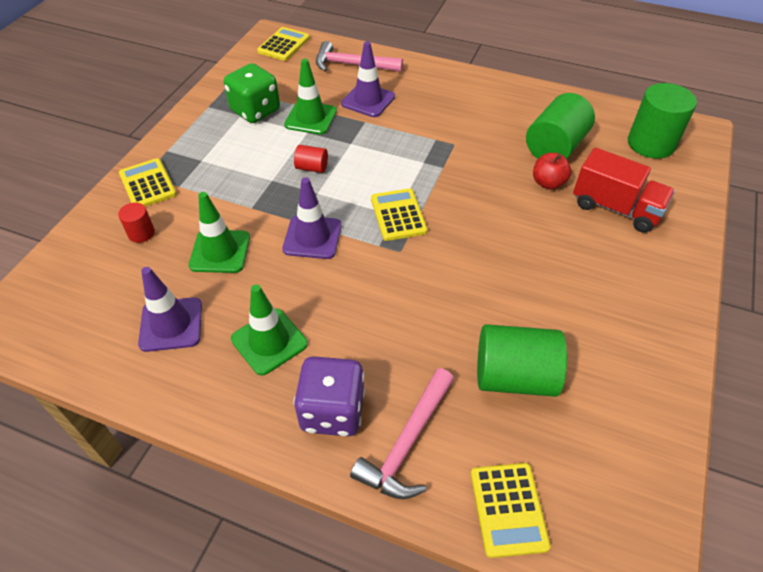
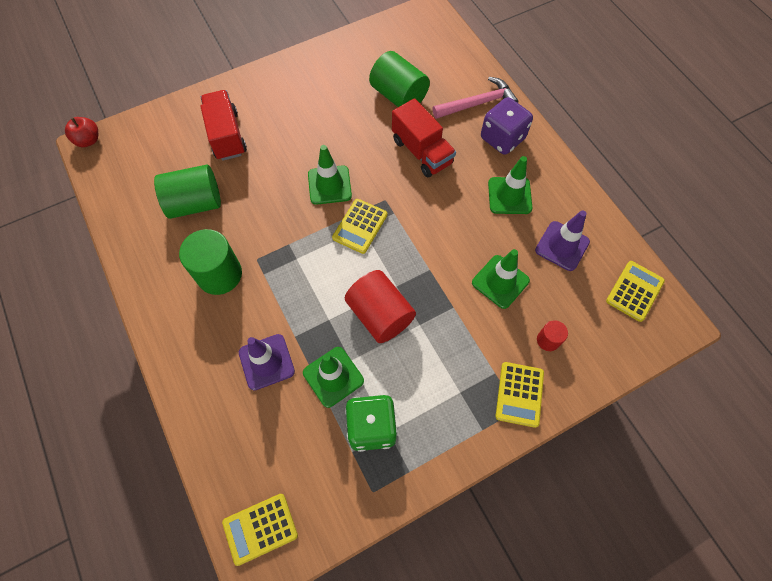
camera: 140 degrees left, 15 degrees up
(312, 168) = (380, 315): red cylinder -> red cylinder, size x2.04
(312, 237) = (430, 249): purple traffic cone -> none
(352, 65) = (230, 428): pink hammer -> none
(413, 324) = (422, 152): none -> red truck
(467, 229) = (329, 185): none -> green traffic cone
(508, 509) = (458, 56): yellow calculator -> yellow calculator (634, 291)
(548, 183) = (239, 180): red apple -> red apple (88, 140)
(651, 143) = (134, 159): green cylinder -> green cylinder (219, 274)

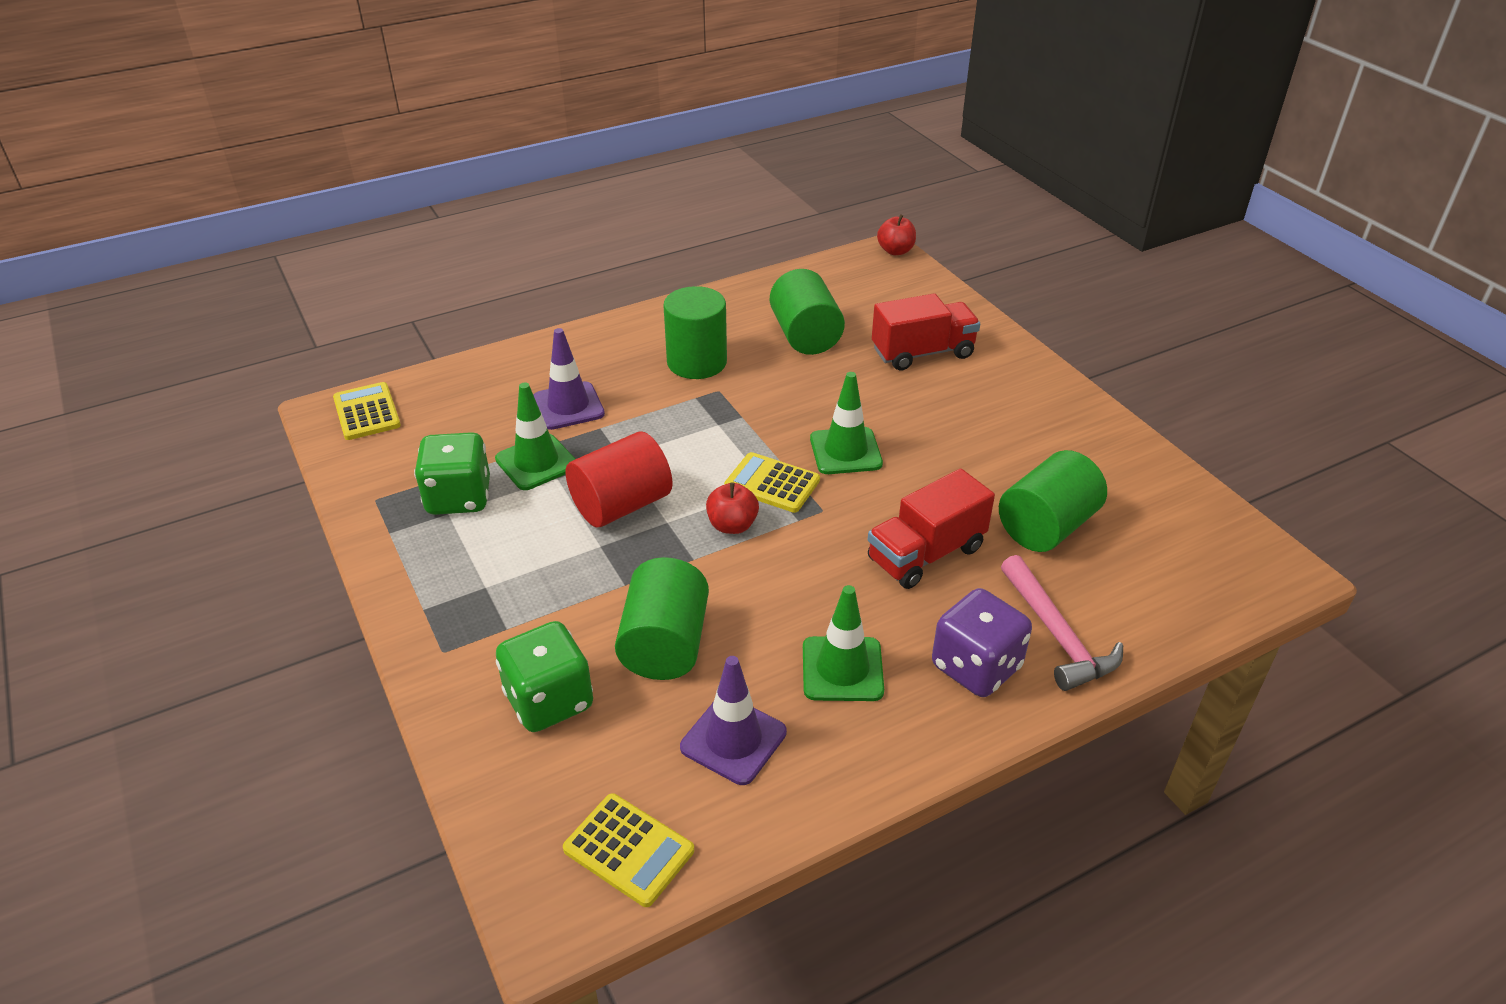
camera: 90 degrees right, 25 degrees down
(399, 248) = (732, 525): none -> red apple
(500, 281) = (665, 644): green traffic cone -> green cylinder
(519, 394) = (465, 655): yellow calculator -> none
(548, 340) = (549, 701): red cylinder -> green dice

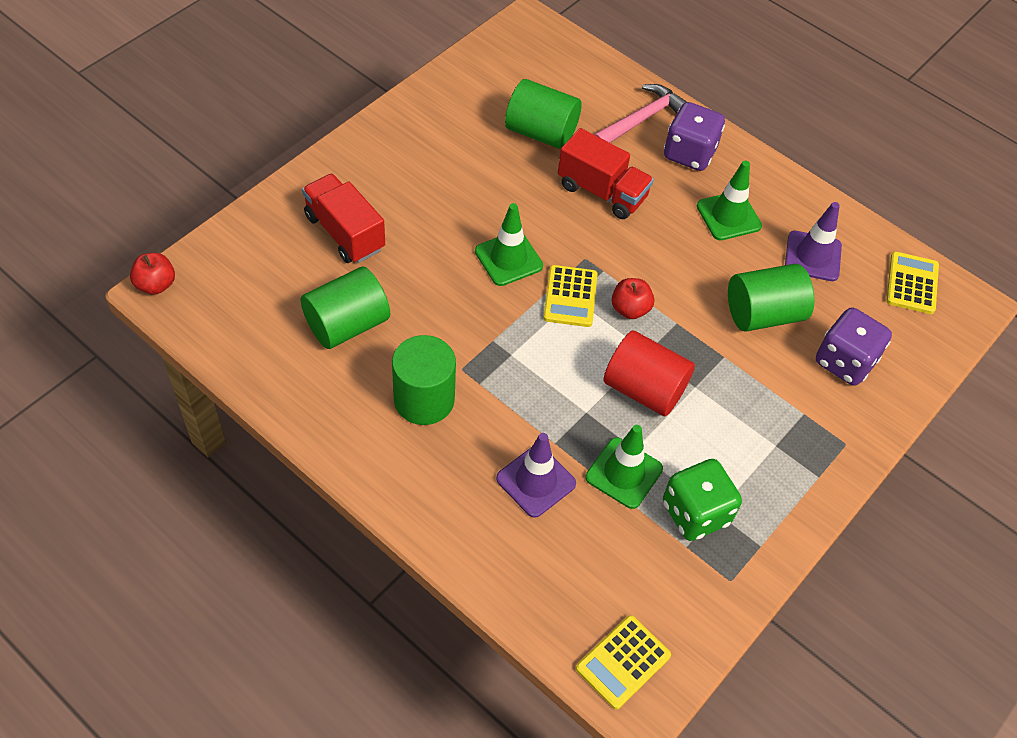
camera: 115 degrees left, 15 degrees up
(549, 701) = (844, 361): green dice -> purple dice

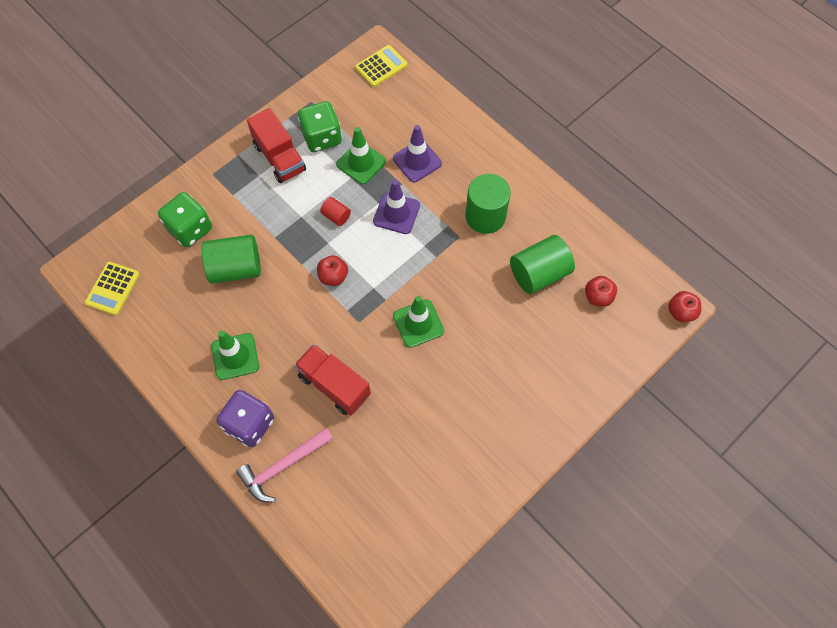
camera: 170 degrees left, 10 degrees up
(267, 298) = (598, 297): none -> red apple
(345, 232) = (544, 353): red truck -> red truck (279, 158)
(541, 132) = (376, 453): green cylinder -> none
(570, 296) = (375, 289): yellow calculator -> none
(644, 389) = (336, 216): red cylinder -> red cylinder, size x0.49
(813, 256) = (180, 315): purple traffic cone -> purple traffic cone (396, 213)
(844, 361) = (190, 229): purple dice -> green dice

